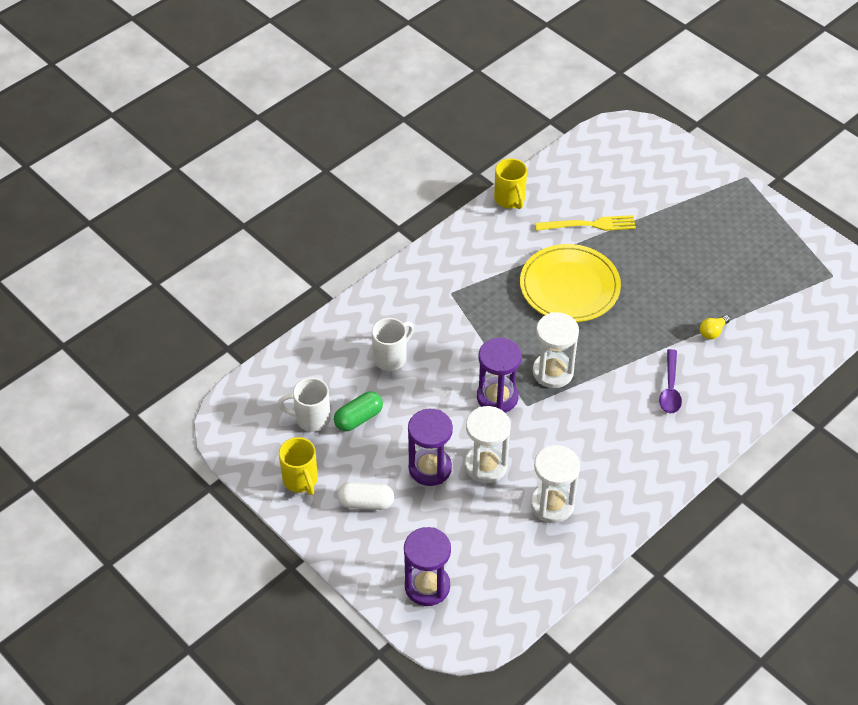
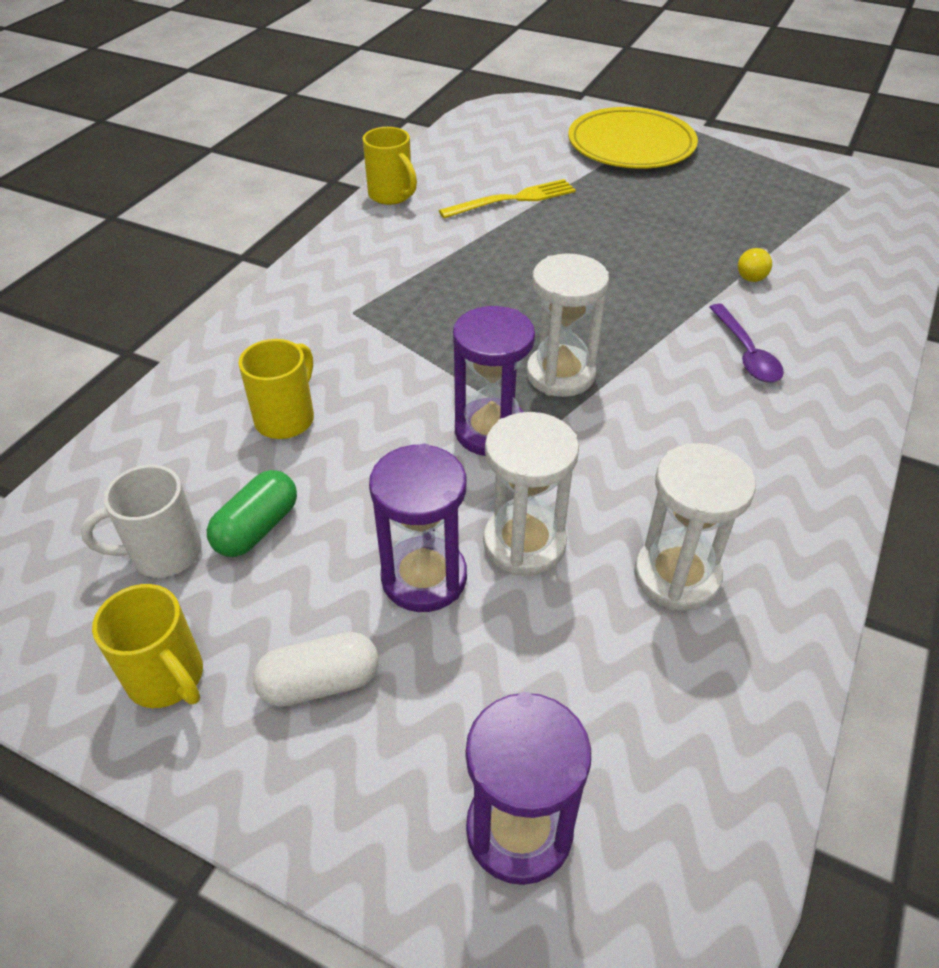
camera: 20 degrees left, 5 degrees down
(391, 357) = (286, 418): white mug -> yellow mug
(569, 287) = (524, 268): yellow plate -> yellow plate (631, 145)

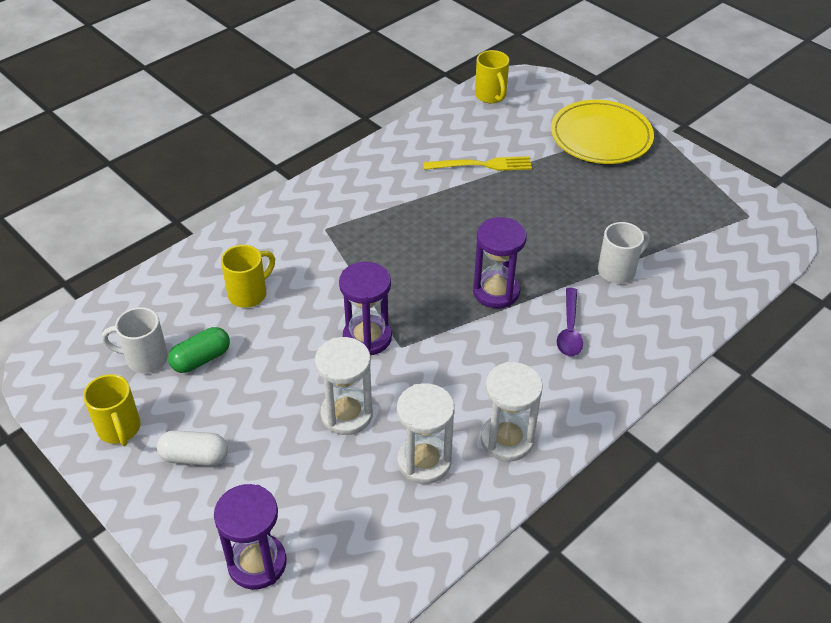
camera: 20 degrees right, 0 degrees up
(391, 195) = (398, 141): yellow mug -> yellow mug (491, 96)
(424, 577) = (278, 417): purple hourglass -> purple hourglass (496, 292)
(560, 374) = (434, 311): white hourglass -> white hourglass (507, 440)
(753, 274) = (617, 271): yellow light bulb -> white mug

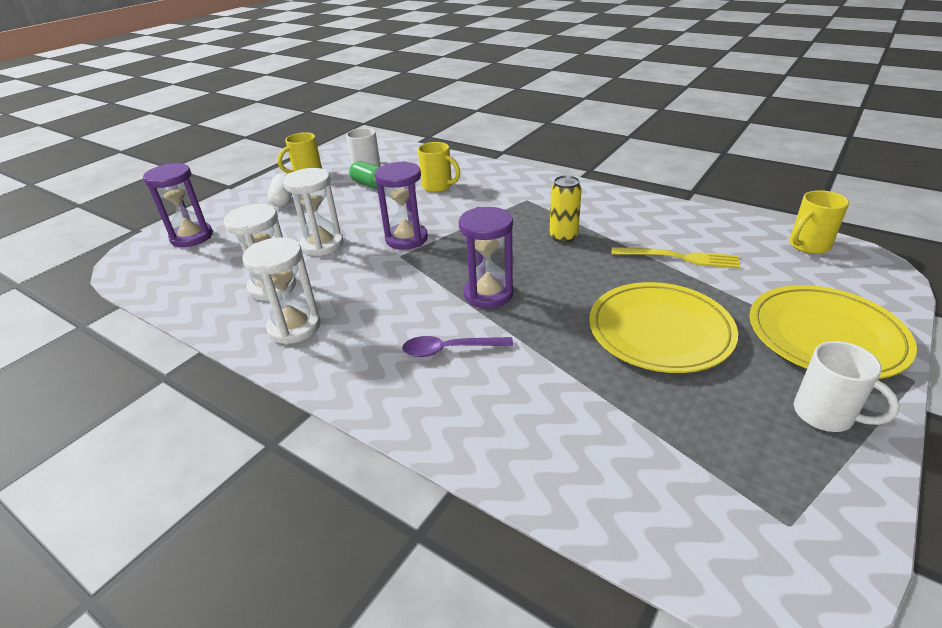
camera: 80 degrees right, 10 degrees down
(417, 221) = (563, 237): none -> yellow can
(481, 165) = (679, 258): yellow fork -> yellow fork turned 60 degrees counterclockwise
(576, 207) = (660, 331): none -> yellow plate
(617, 271) = (565, 378): white mug -> white mug (825, 415)

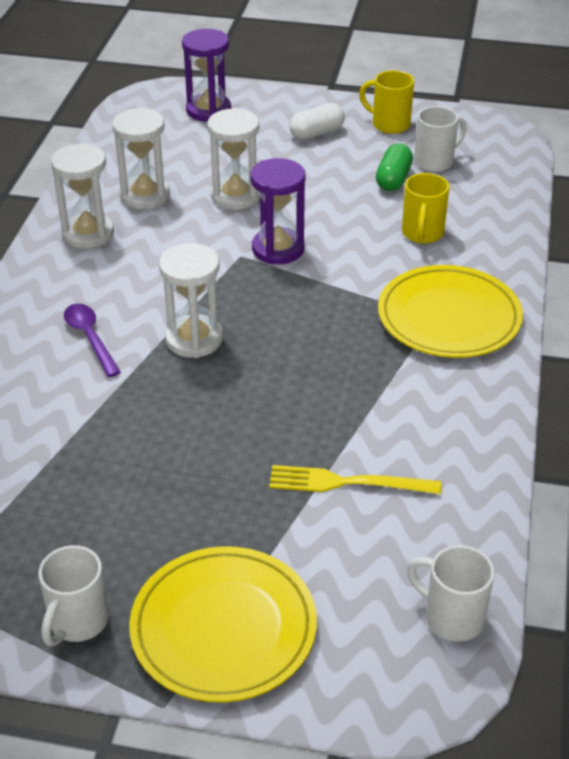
camera: 65 degrees right, 5 degrees up
(488, 294) = (194, 339): purple hourglass -> white hourglass
(563, 237) = (348, 371): yellow can -> none
(660, 331) = (177, 482): yellow plate -> yellow plate (449, 317)
(679, 258) = (348, 482): yellow fork -> yellow fork turned 105 degrees clockwise
(808, 246) = (452, 617): yellow mug -> white mug

